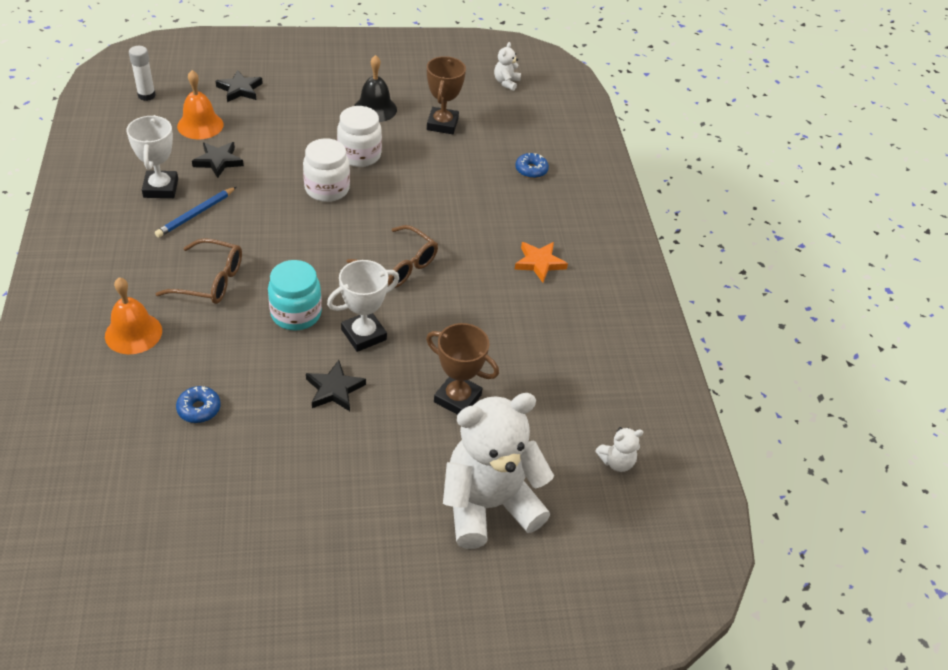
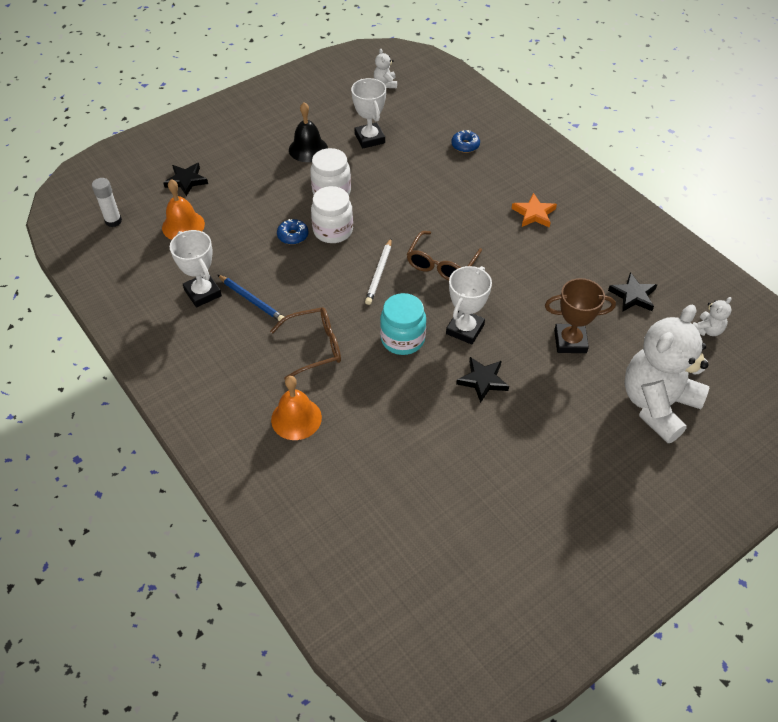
camera: 25 degrees left, 5 degrees up
(196, 214) = (252, 300): blue pencil -> blue pencil turned 60 degrees counterclockwise
(199, 409) = (402, 448): blue donut -> blue donut (293, 236)
(218, 161) = (227, 249): black star -> black star (633, 296)
(332, 246) = (379, 273): none -> white pencil
(399, 266) = (441, 264): brown glasses -> brown glasses turned 105 degrees clockwise
(442, 124) = (369, 138): brown trophy -> white trophy

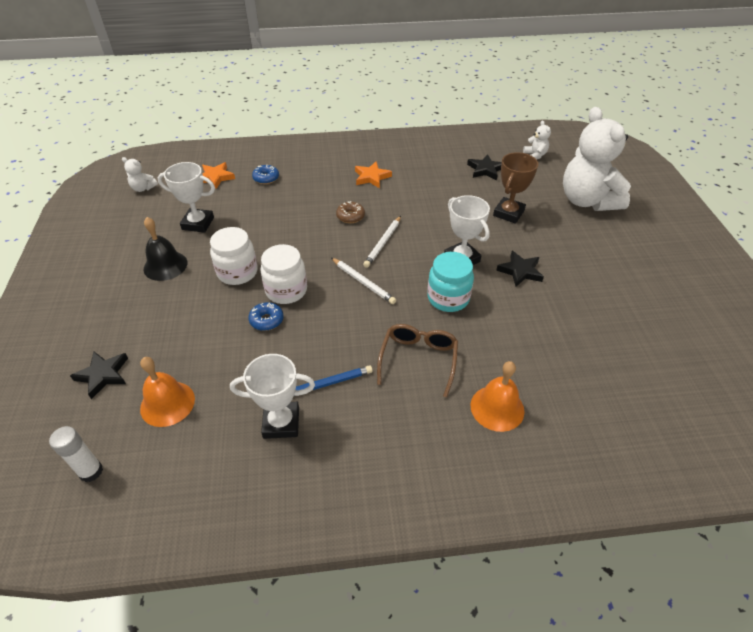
camera: 60 degrees left, 5 degrees down
(437, 115) = (215, 177): none -> orange star
(441, 264) = (383, 243): brown glasses -> white pencil
(460, 226) = (350, 216): none -> brown donut

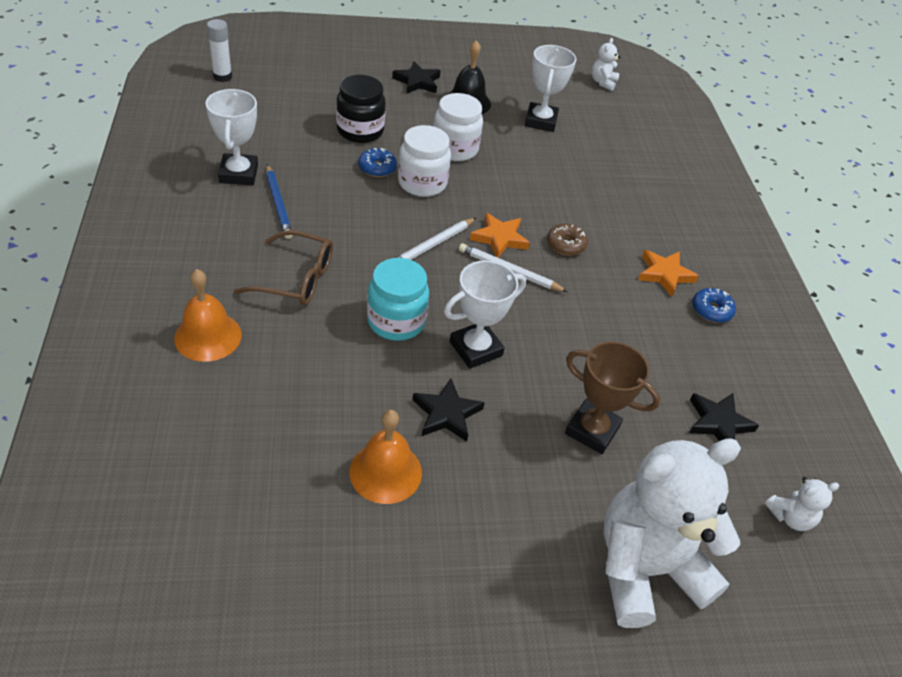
camera: 85 degrees right, 0 degrees up
(103, 375) = (322, 75): black star -> black star (417, 82)
(167, 403) = (281, 109): orange bell -> orange bell (385, 472)
(209, 336) = (360, 131): none -> black jar
(215, 177) = (635, 132): orange star -> orange star (499, 238)
(266, 178) = (641, 173): blue donut -> blue donut (711, 310)

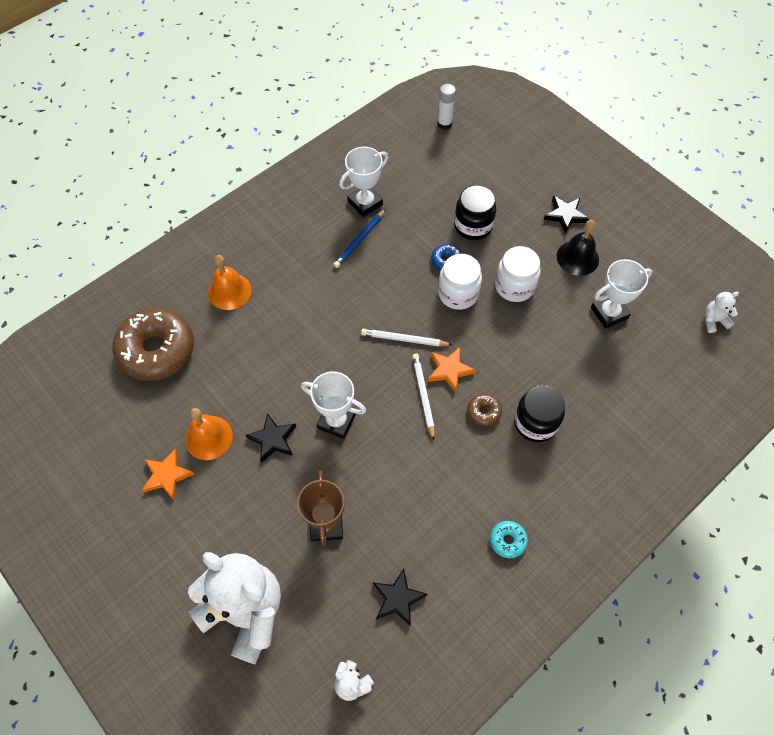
camera: 60 degrees right, 15 degrees up
(205, 453) = (157, 350): none -> brown donut
(296, 279) = (307, 295): brown glasses -> none
(396, 321) = (320, 366): turquoise jar -> none
(607, 222) = (535, 423): none -> black jar
(664, 274) = (516, 490): orange star -> orange star (167, 475)
(711, 310) = (507, 541): blue donut -> turquoise donut

